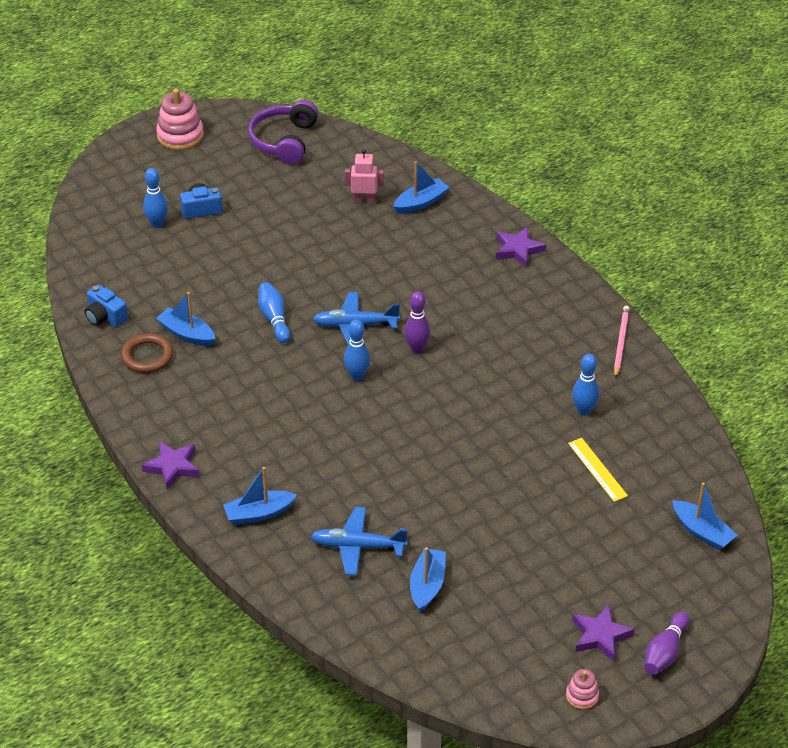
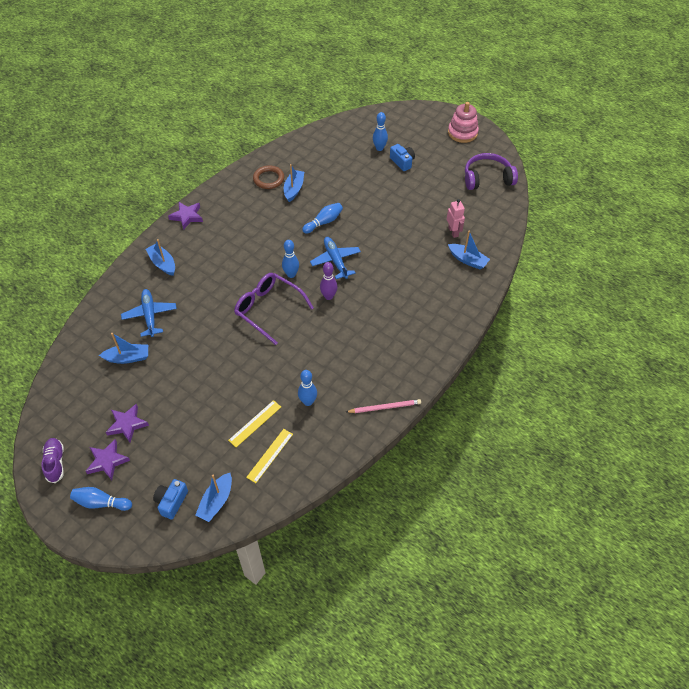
camera: 70 degrees right, 10 degrees up
(105, 317) = (292, 153): blue camera -> blue camera (171, 502)
(410, 414) = (268, 309): none -> purple glasses
(518, 250) = (450, 324): purple star -> purple star (127, 424)
(582, 696) = (55, 463): pink stacking toy -> purple shoe
(652, 465) = (270, 455): none -> yellow ruler
(665, 652) = (101, 503): purple bowling pin -> blue bowling pin

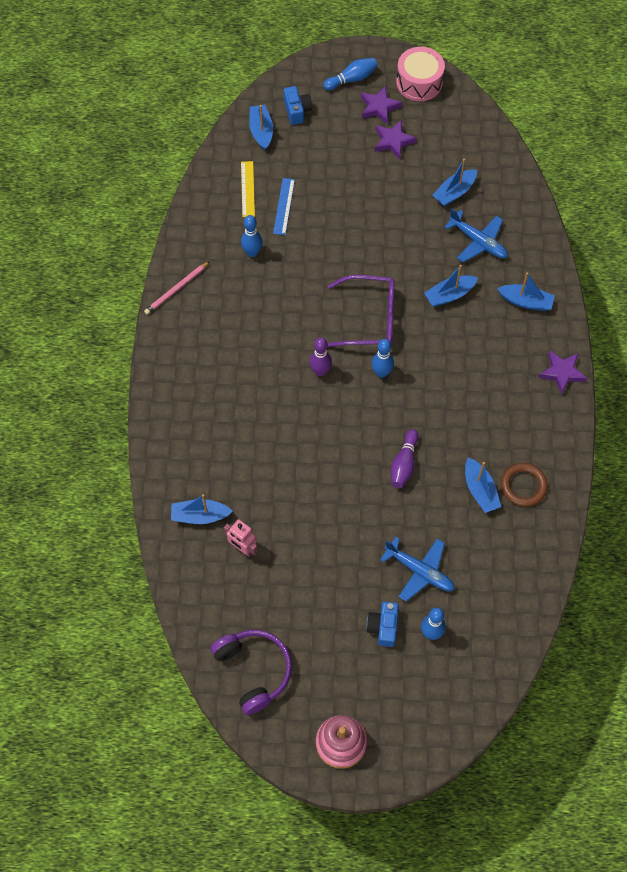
camera: 145 degrees right, 10 degrees up
(55, 463) = (419, 82): purple shoe -> pink drum
(204, 294) = (449, 295): none -> blue boat
(255, 423) = (284, 206): yellow ruler -> blue ruler
(324, 222) = (404, 464): blue bowling pin -> purple bowling pin
(335, 261) = (348, 420): blue plane -> blue plane (419, 571)
(402, 162) = (383, 627): blue camera -> blue camera turned 75 degrees clockwise
(487, 178) = (253, 671): purple headphones -> purple headphones turned 75 degrees counterclockwise

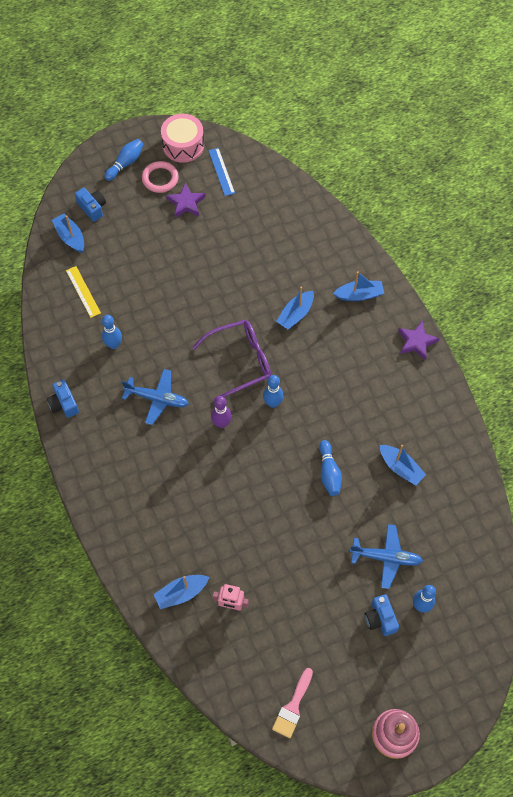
camera: 25 degrees left, 0 degrees up
(176, 289) = (64, 404): pink pencil -> blue camera
(253, 671) = (293, 707): purple headphones -> pink brush
(284, 206) = (121, 294): blue ruler -> blue ruler (221, 171)
(379, 107) = (160, 179): purple star -> pink ring
(404, 464) = (329, 472): purple bowling pin -> blue bowling pin
(454, 192) = (257, 227): blue boat -> none
(478, 241) = (296, 260): blue plane -> blue plane (157, 399)
(523, 486) = (433, 449): brown ring -> none

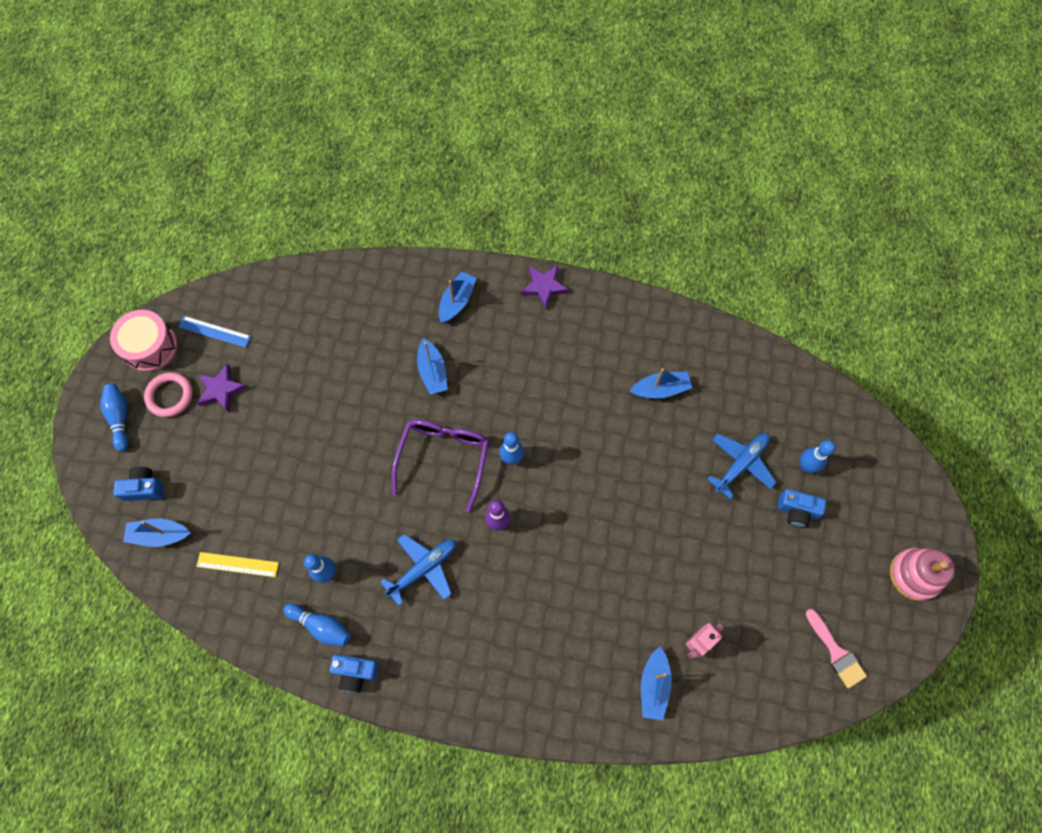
camera: 55 degrees left, 5 degrees up
(329, 472) = (621, 456): blue bowling pin -> blue bowling pin (321, 626)

